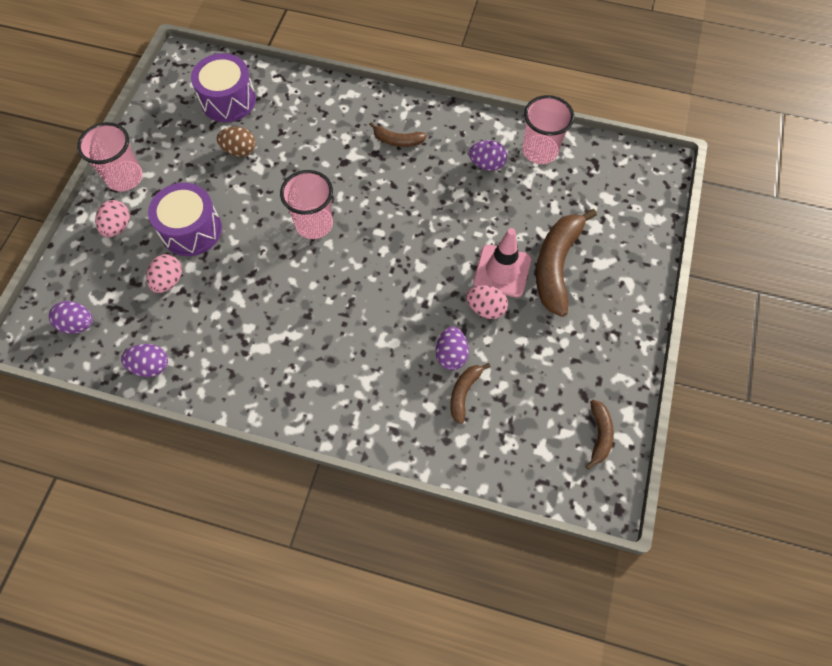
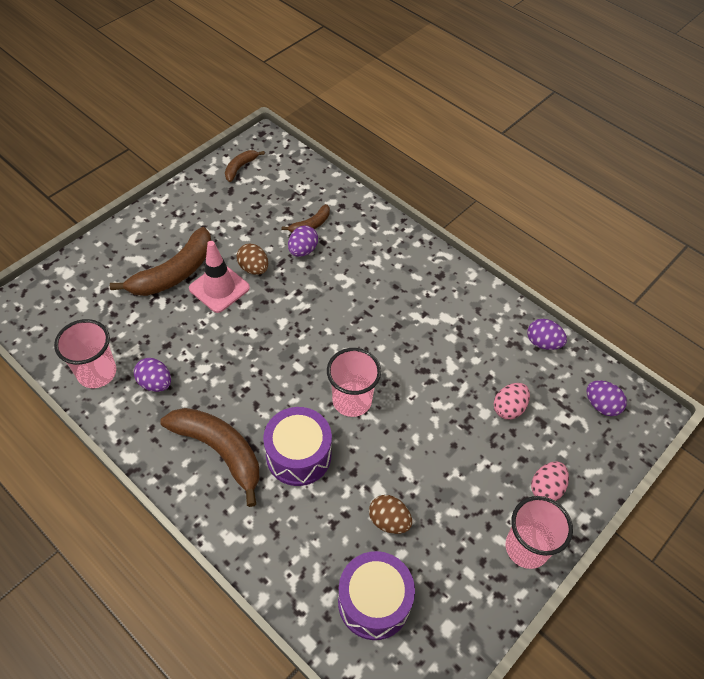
camera: 155 degrees left, 10 degrees down
(191, 230) = (472, 449): purple drum -> purple drum (298, 455)
(397, 140) = (219, 451): brown banana -> brown banana, size x1.96
(485, 308) = (254, 268): pink egg -> brown egg

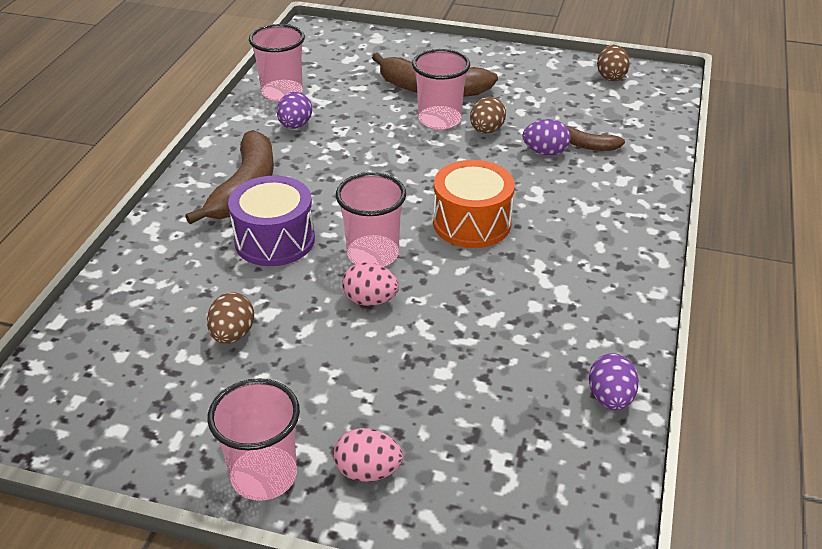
camera: 65 degrees right, 15 degrees down
(219, 288) = (439, 120): pink traffic cone -> pink cup
(240, 168) = (610, 76): brown banana -> brown egg
(353, 329) = (472, 223): none -> orange drum
(374, 602) = (124, 355): purple drum -> none
(508, 408) = (469, 394): pink egg -> pink egg (370, 300)
(601, 405) = (557, 498): purple egg -> none

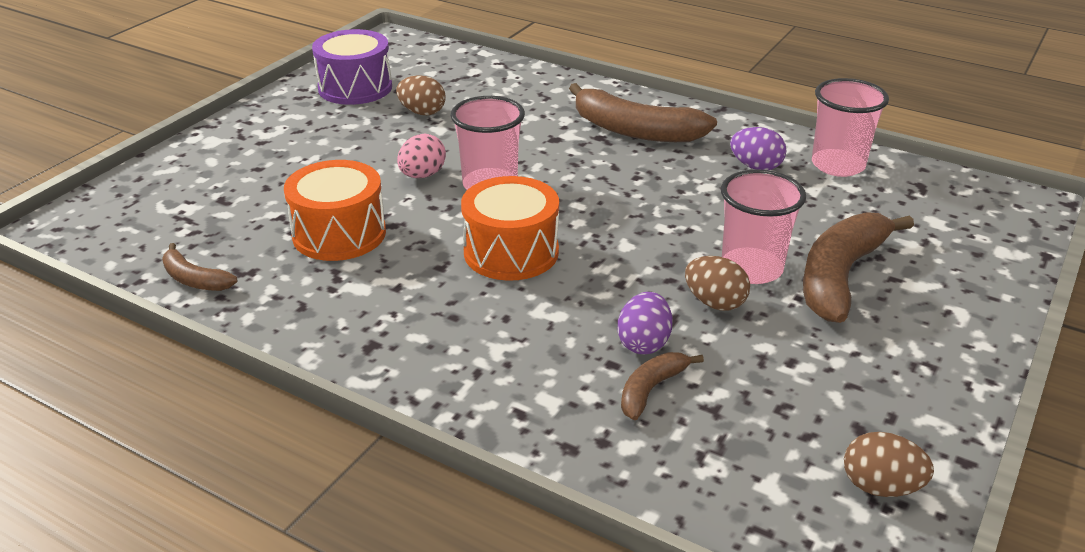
camera: 105 degrees right, 5 degrees down
(264, 476) = (267, 114): pink cup -> none
(274, 240) = (540, 138): purple drum -> purple drum (355, 88)
(368, 471) = (233, 151): pink egg -> none
(493, 326) = (339, 234): none -> orange drum
(610, 398) = (194, 279): purple egg -> brown banana

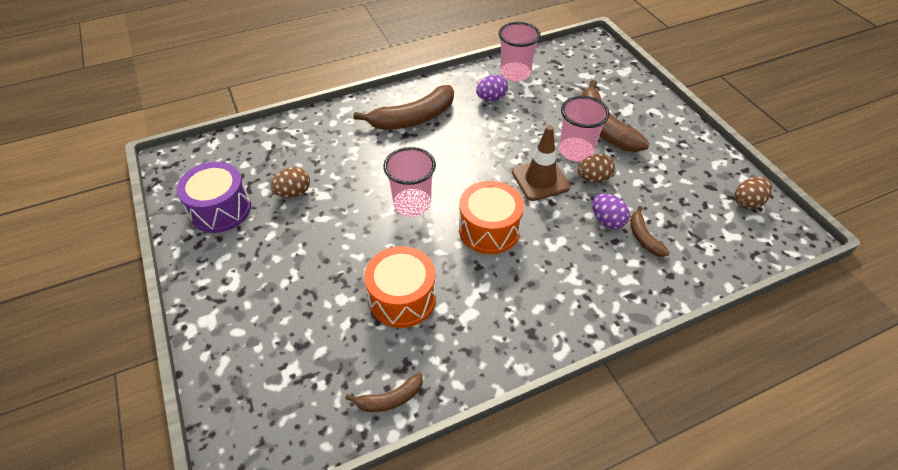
camera: 55 degrees left, 15 degrees up
(422, 175) = (371, 228): pink egg -> none
(651, 259) = (540, 180): none -> brown traffic cone

